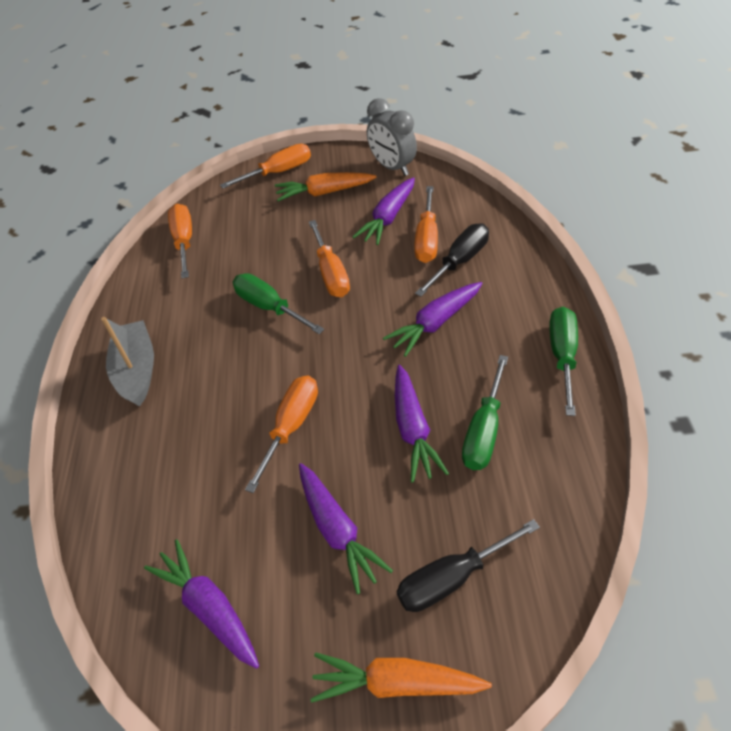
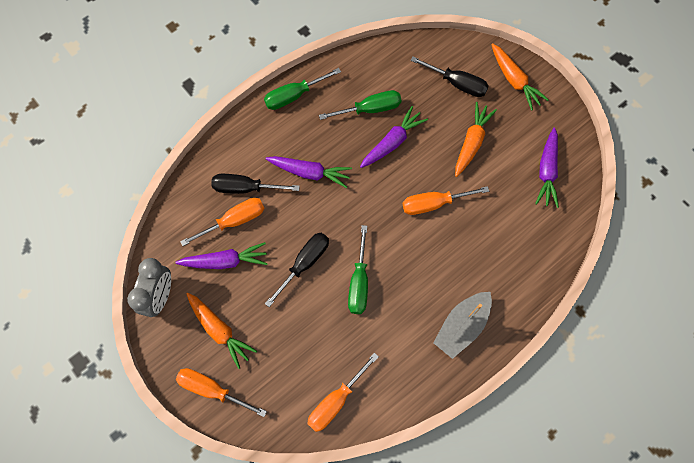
camera: 130 degrees left, 20 degrees up
(331, 273) = (304, 264): orange screwdriver -> black screwdriver
(338, 531) = (472, 142): purple carrot -> orange carrot

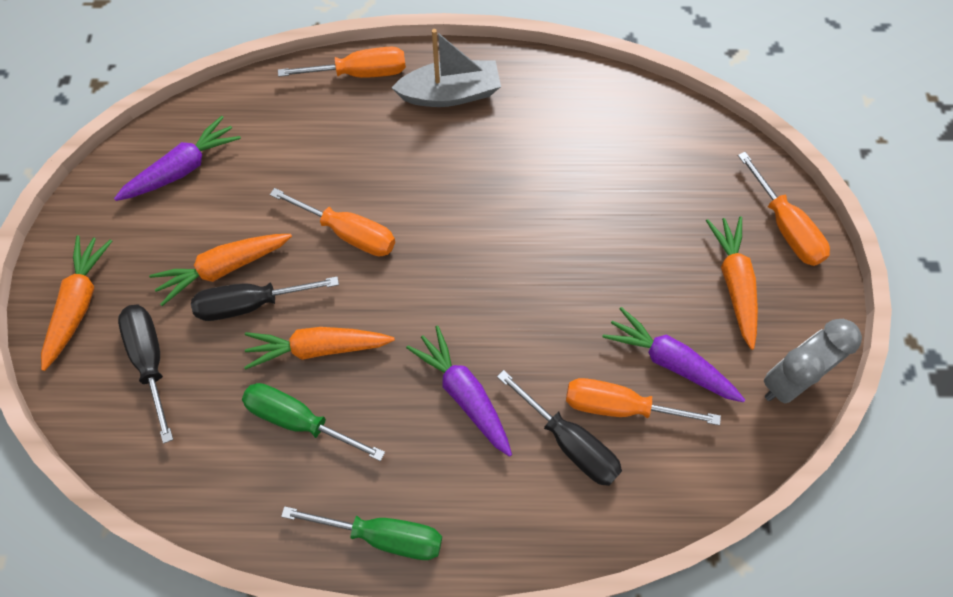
camera: 140 degrees left, 5 degrees down
(304, 264) = (569, 282): black screwdriver -> black screwdriver (252, 304)
(336, 400) = (648, 122): orange screwdriver -> orange screwdriver (359, 73)
(359, 282) = (520, 215): green screwdriver -> none
(392, 142) = (317, 348): purple carrot -> orange carrot

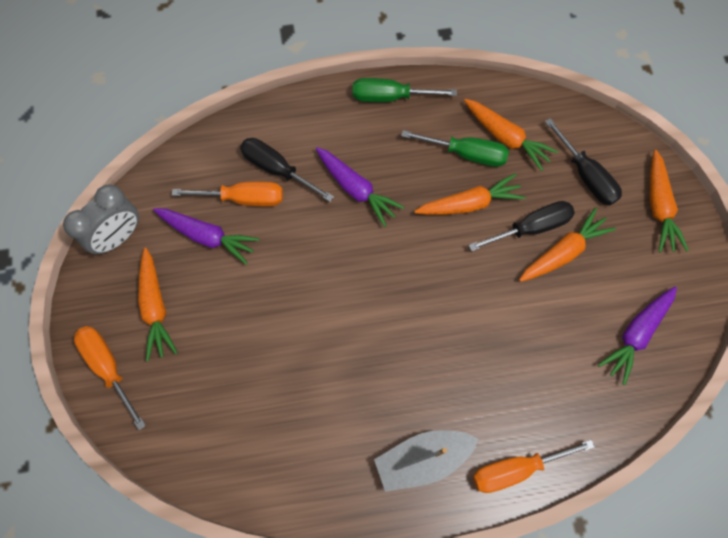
camera: 170 degrees right, 5 degrees up
(234, 435) = (506, 138): none -> orange carrot
(348, 233) = (476, 299): orange screwdriver -> none

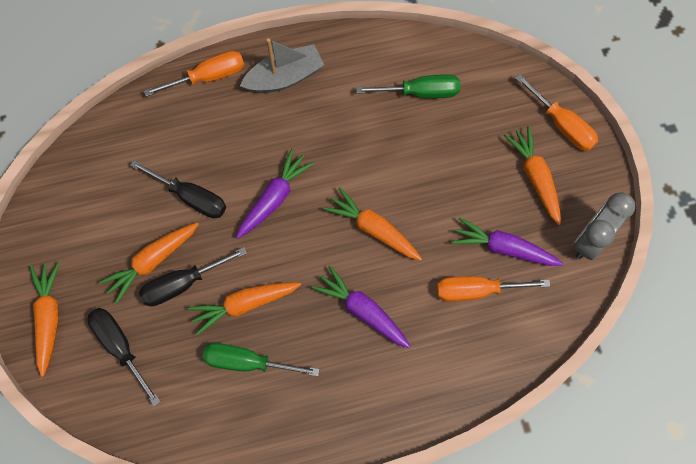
camera: 175 degrees right, 0 degrees up
(277, 170) = (447, 326): black screwdriver -> black screwdriver (190, 197)
(391, 97) = (334, 428): green screwdriver -> green screwdriver (420, 92)
(506, 138) = (203, 385): orange carrot -> orange carrot (373, 229)
(636, 335) = (93, 189): purple carrot -> purple carrot (274, 198)

